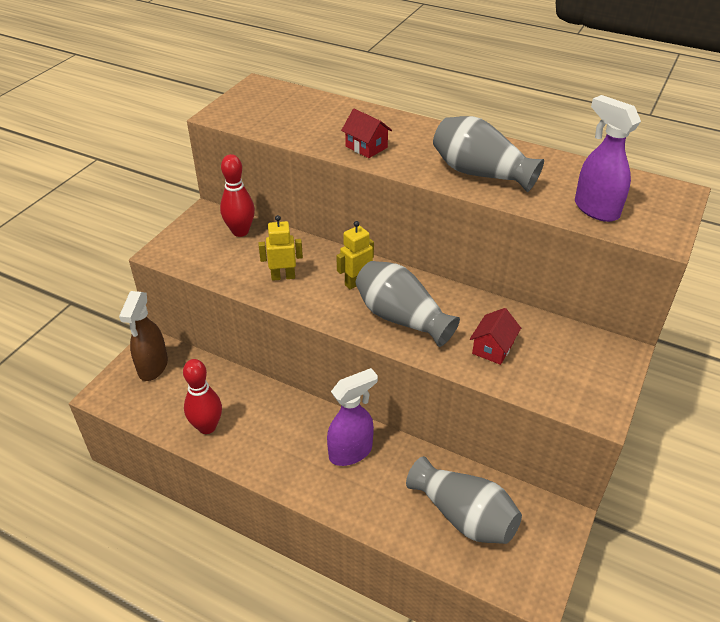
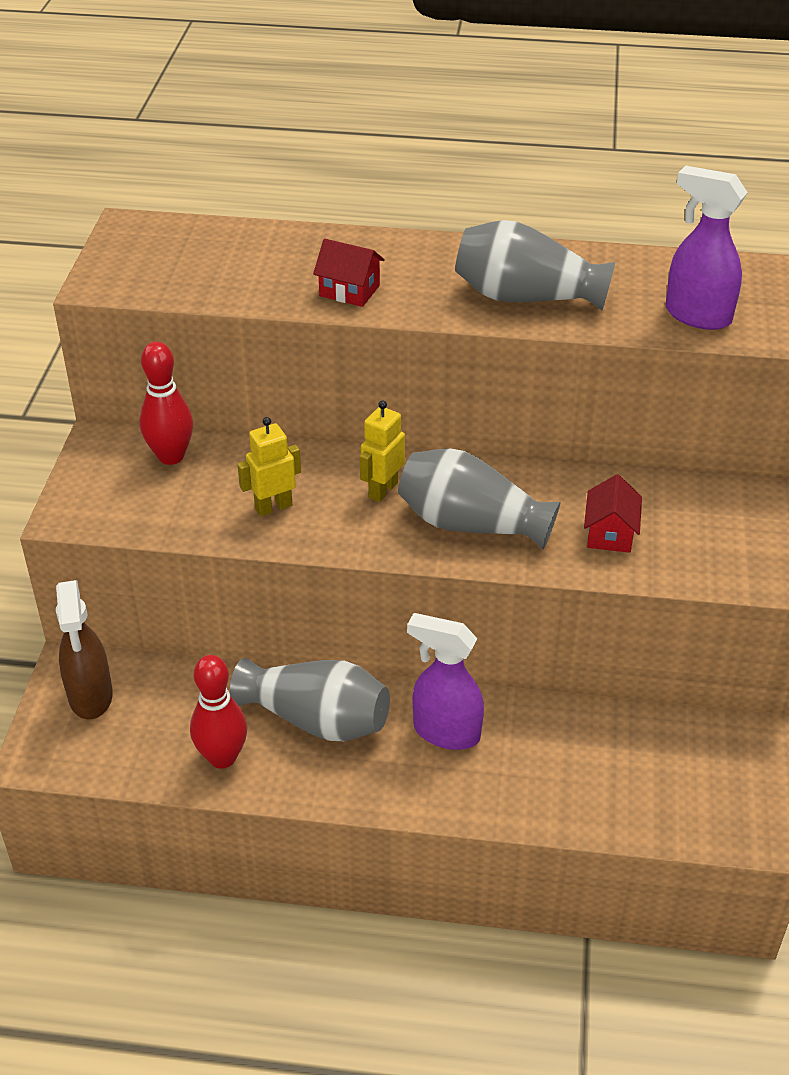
camera: 20 degrees left, 0 degrees up
(351, 452) = (445, 732): purple spray bottle -> purple spray bottle turned 105 degrees counterclockwise
(464, 516) = (632, 770): grey vase -> grey vase (317, 719)

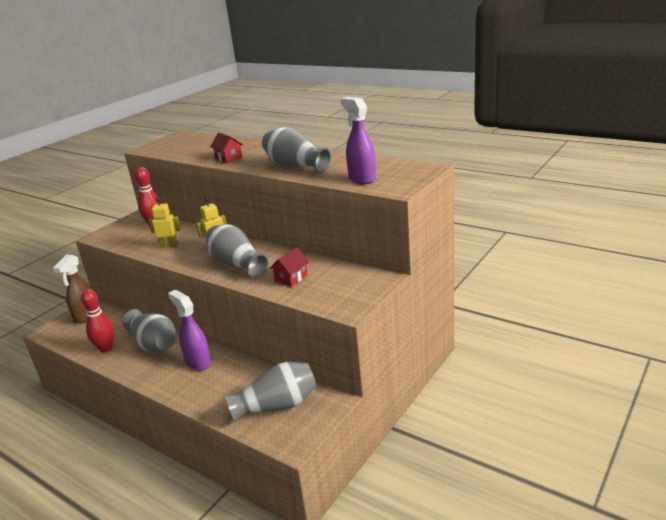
camera: 30 degrees right, 15 degrees down
(672, 774) = (277, 406): none -> grey vase

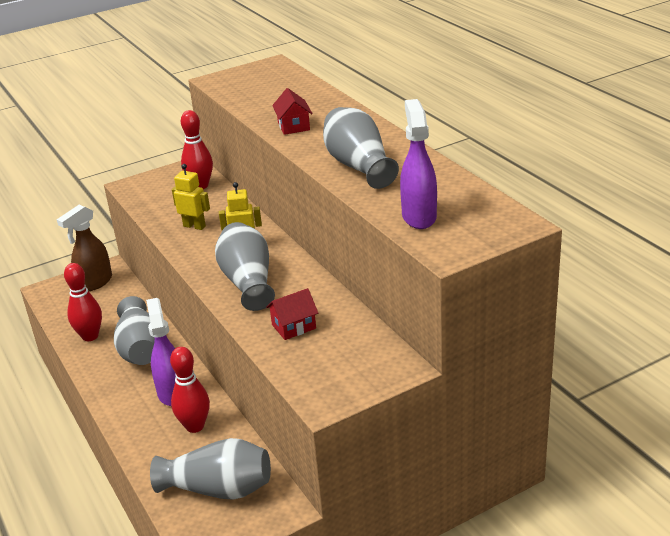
camera: 25 degrees right, 5 degrees up
(230, 376) = (195, 426): none -> red bowling pin

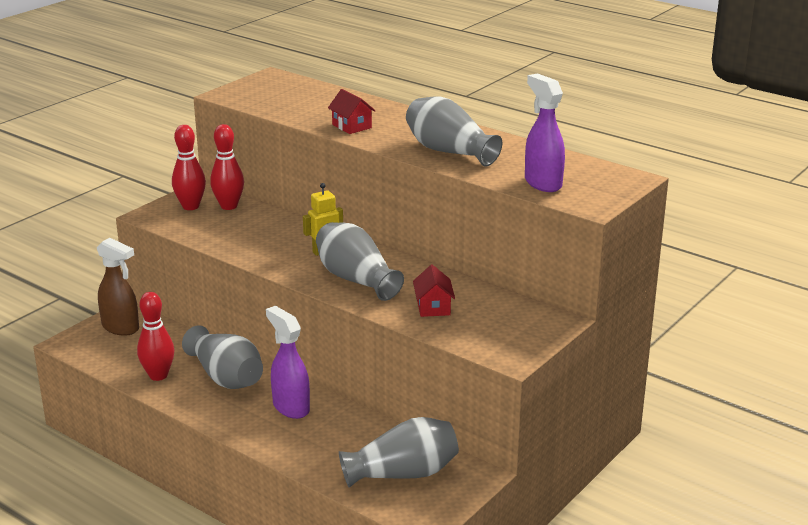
camera: 25 degrees left, 5 degrees down
(95, 283) = (121, 328): brown spray bottle -> brown spray bottle turned 75 degrees counterclockwise
(194, 226) = (256, 241): yellow robot -> none
(195, 426) = (337, 430): red bowling pin -> red bowling pin (190, 206)
(293, 326) = (433, 307): red house -> red house turned 45 degrees counterclockwise

